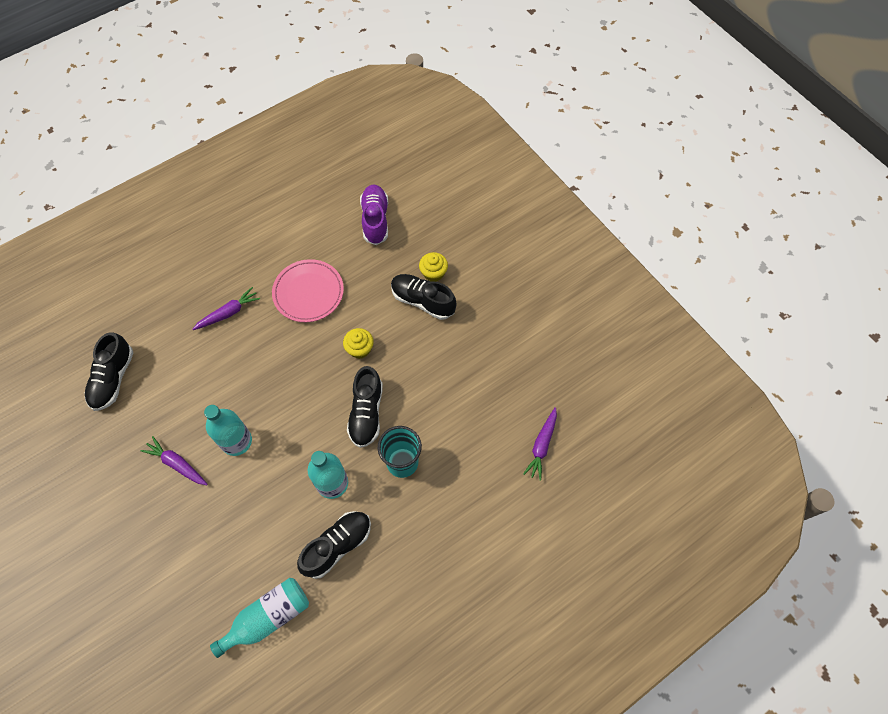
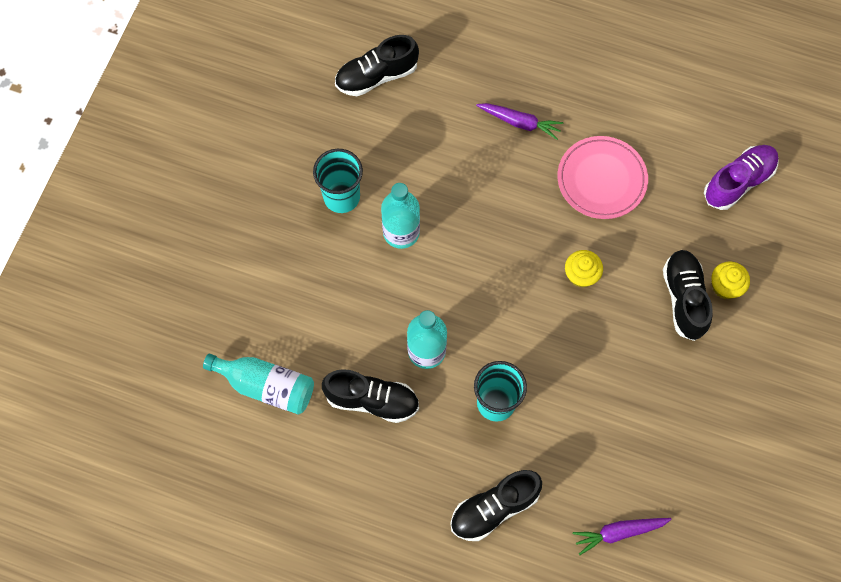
camera: 55 degrees right, 5 degrees up
(177, 464) = (341, 197): purple carrot -> turquoise cup
(366, 413) = (519, 331): black shoe -> black shoe (494, 508)

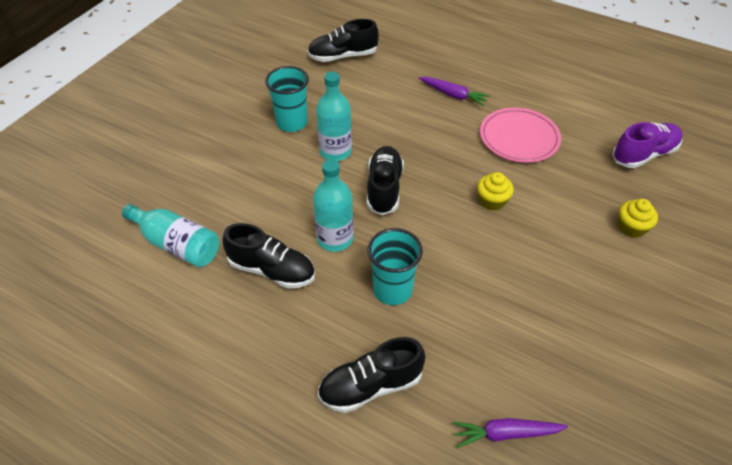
camera: 10 degrees right, 20 degrees down
(684, 298) = (590, 232): black shoe -> black shoe (384, 188)

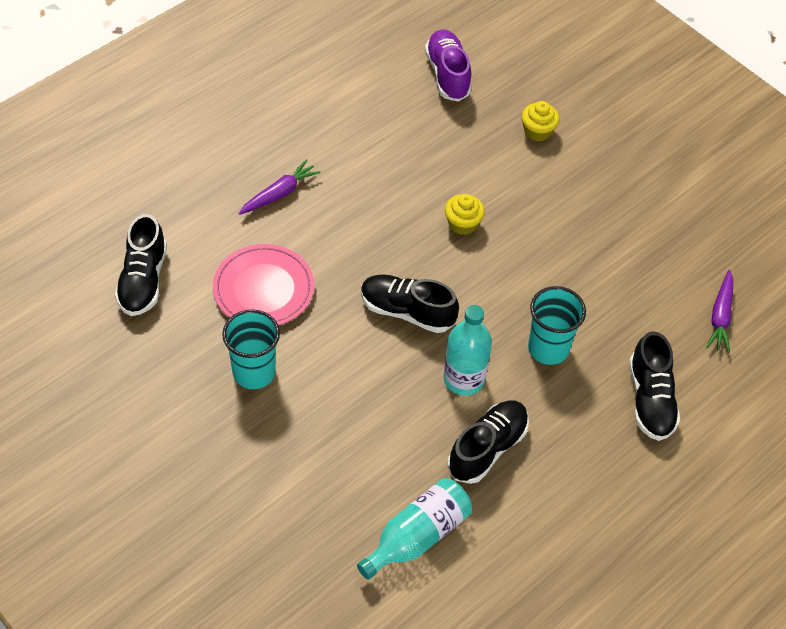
camera: 75 degrees left, 5 degrees up
(335, 151) = (327, 340): turquoise bottle -> none
(519, 138) = (380, 163): pink plate -> pink plate (263, 289)

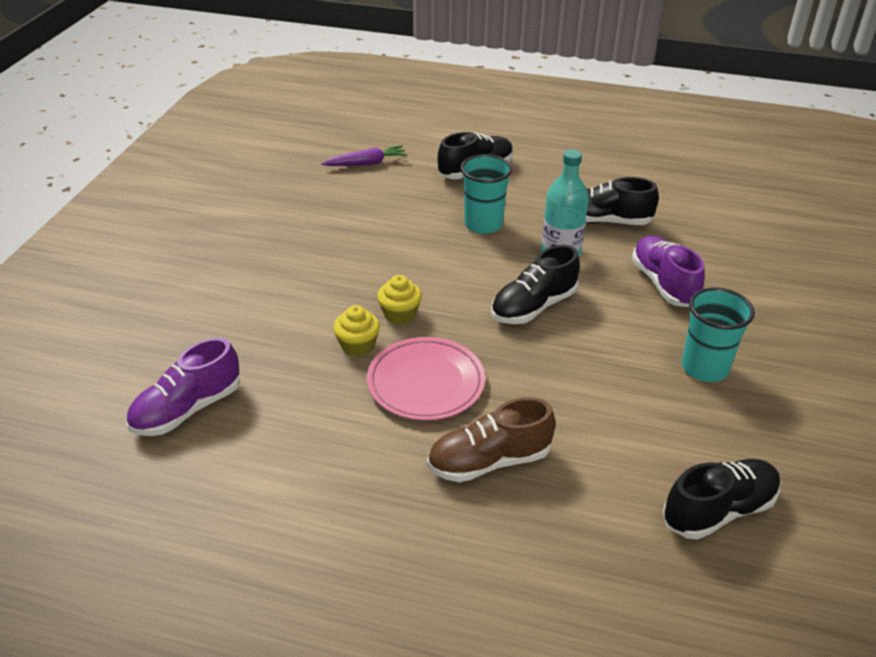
camera: 120 degrees left, 15 degrees down
(263, 289) = (617, 408): pink plate -> pink plate (425, 383)
(279, 193) = (489, 461): purple carrot -> brown shoe
(365, 424) = (663, 284): none -> purple shoe
(407, 312) = (533, 307): black shoe -> black shoe turned 60 degrees clockwise
(417, 536) = (710, 225): turquoise bottle -> none
(537, 131) = (232, 312): yellow cupcake -> yellow cupcake (357, 345)

